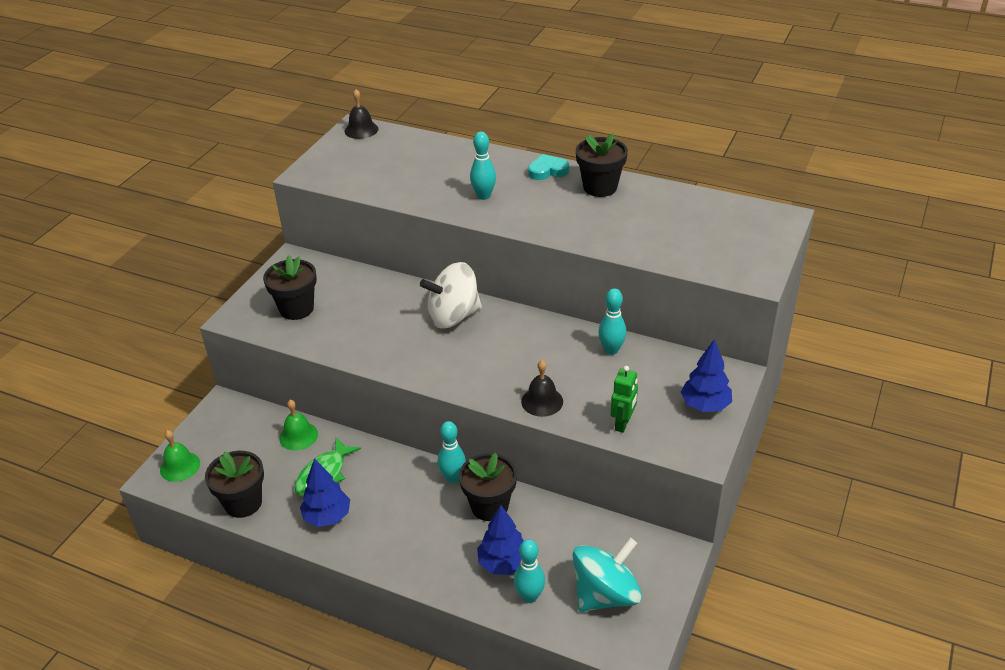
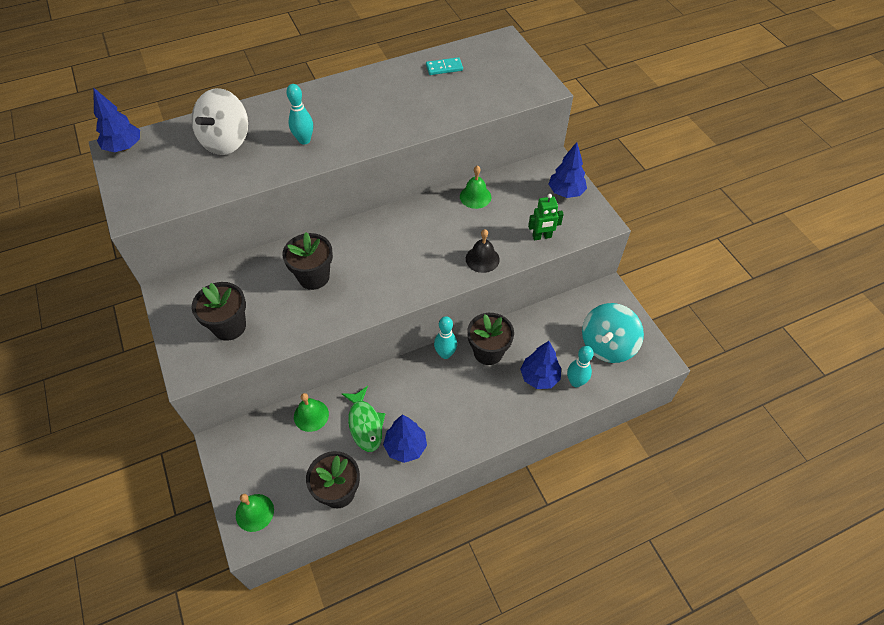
camera: 50 degrees left, 15 degrees up
(361, 130) = (124, 147): black bell -> blue tree
(453, 316) = (351, 247): white spinning top -> white spinning top (226, 141)
(547, 171) = (321, 94): turquoise heart -> none
(600, 187) = (373, 85): black flower pot -> black flower pot (313, 277)
(605, 594) = (607, 345): turquoise spinning top -> turquoise spinning top turned 150 degrees counterclockwise
(611, 350) = (475, 196): turquoise bowling pin -> green bell
(623, 424) = (542, 237): green robot -> green robot turned 105 degrees clockwise
(684, 208) = (444, 68): none -> turquoise domino

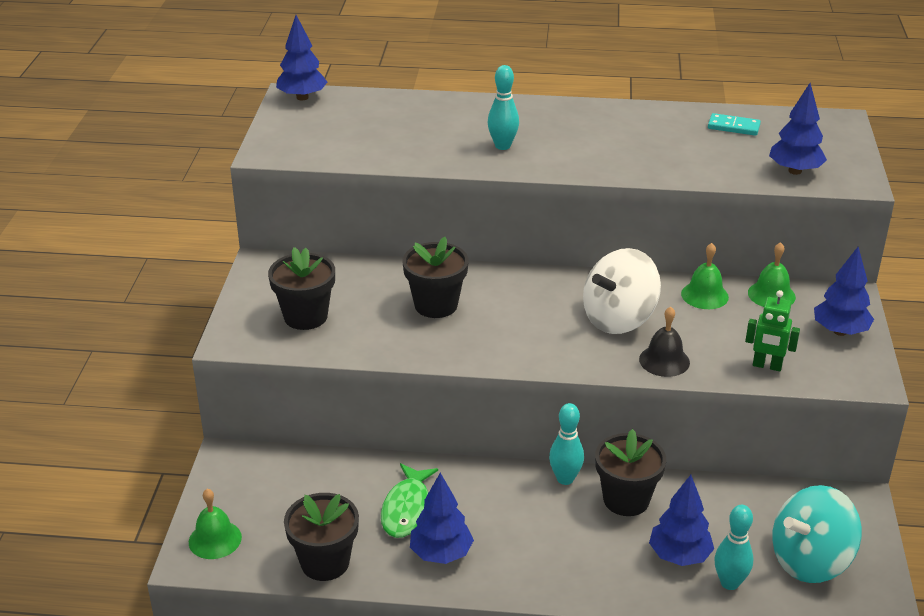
camera: 30 degrees right, 20 degrees down
(226, 141) = (414, 122): white spinning top -> white spinning top (619, 319)
(311, 415) = (348, 473): green bell -> green bell (771, 295)
(503, 92) = (794, 171): none -> blue tree

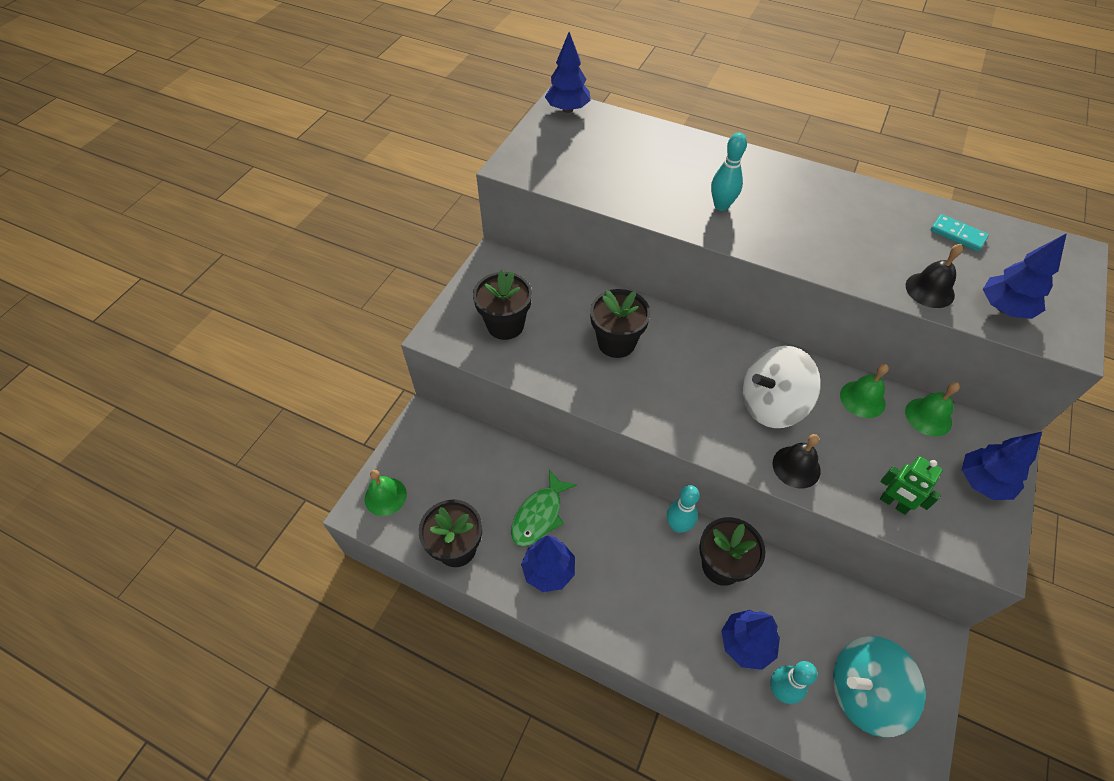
camera: 20 degrees right, 20 degrees up
(725, 171) = (930, 290): none -> black bell

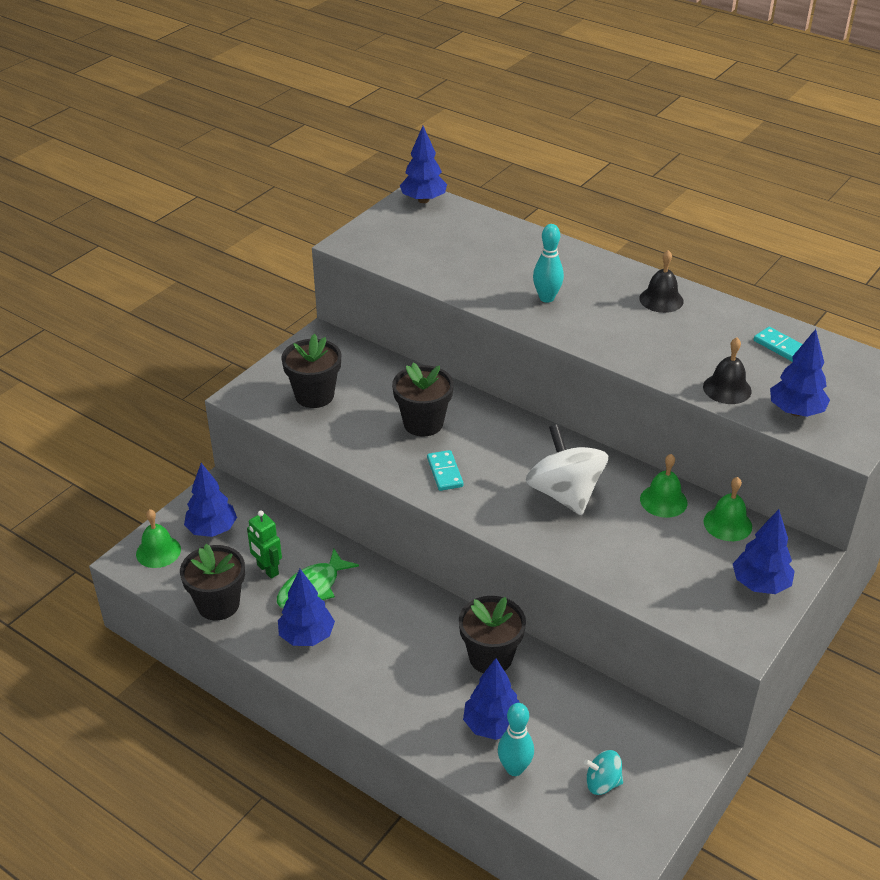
camera: 10 degrees right, 15 degrees down
(430, 464) = (212, 530): none -> blue tree
(653, 396) = (444, 472): none -> turquoise domino
(678, 526) = (456, 617): turquoise bowling pin -> none
(771, 404) = (564, 494): white spinning top -> white spinning top turned 75 degrees clockwise
(796, 467) = (569, 547): black bell -> black bell (661, 299)
(863, 692) = (602, 783): turquoise spinning top -> turquoise spinning top, size x0.49
(893, 503) = (657, 589): green robot -> green robot (267, 570)

